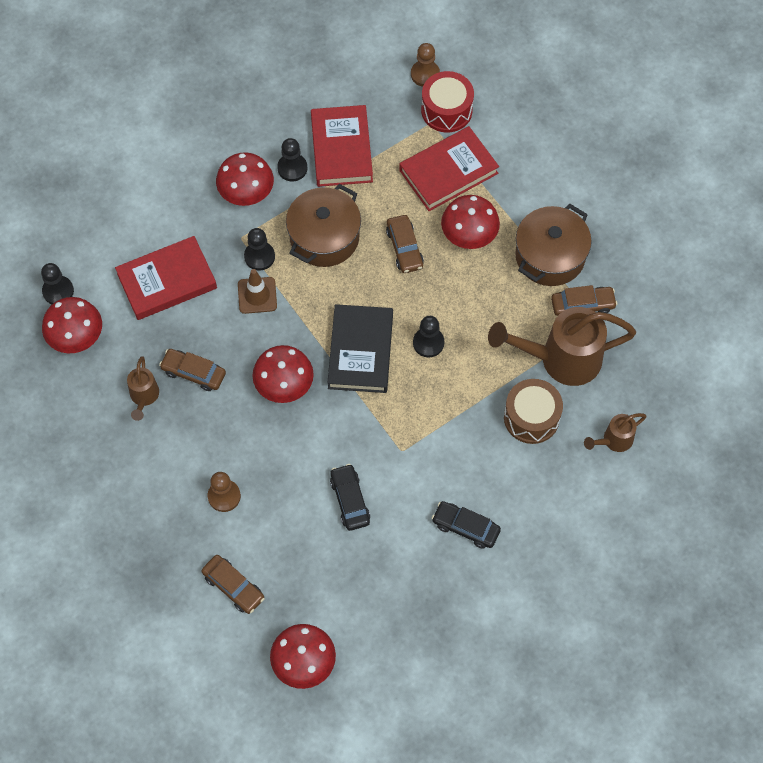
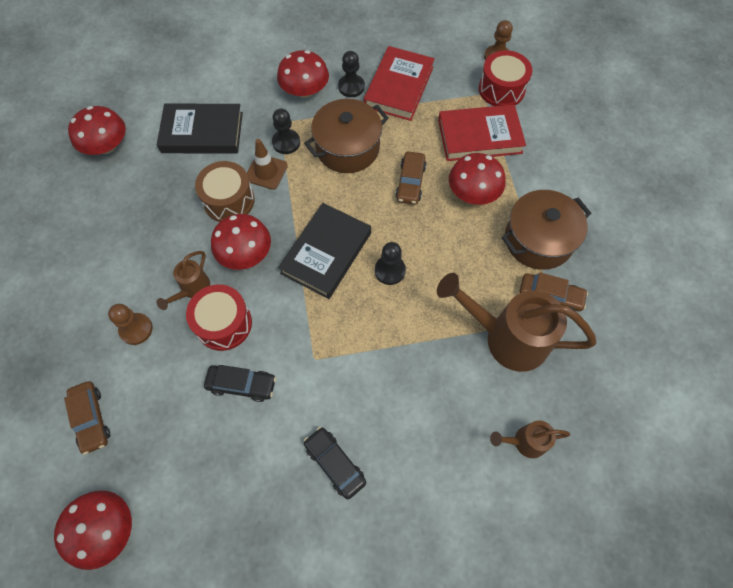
camera: 25 degrees right, 0 degrees up
(58, 291) = (116, 108): black pawn -> none
(144, 397) = (126, 215): brown watering can -> brown watering can (192, 289)
(167, 281) = (202, 133): red book -> black book
(193, 373) = (177, 212): brown car -> none
(302, 456) = (223, 324): none -> red drum
(350, 500) = (242, 385): black car -> black car turned 90 degrees clockwise
(531, 417) = (452, 381): brown drum -> brown drum (229, 200)

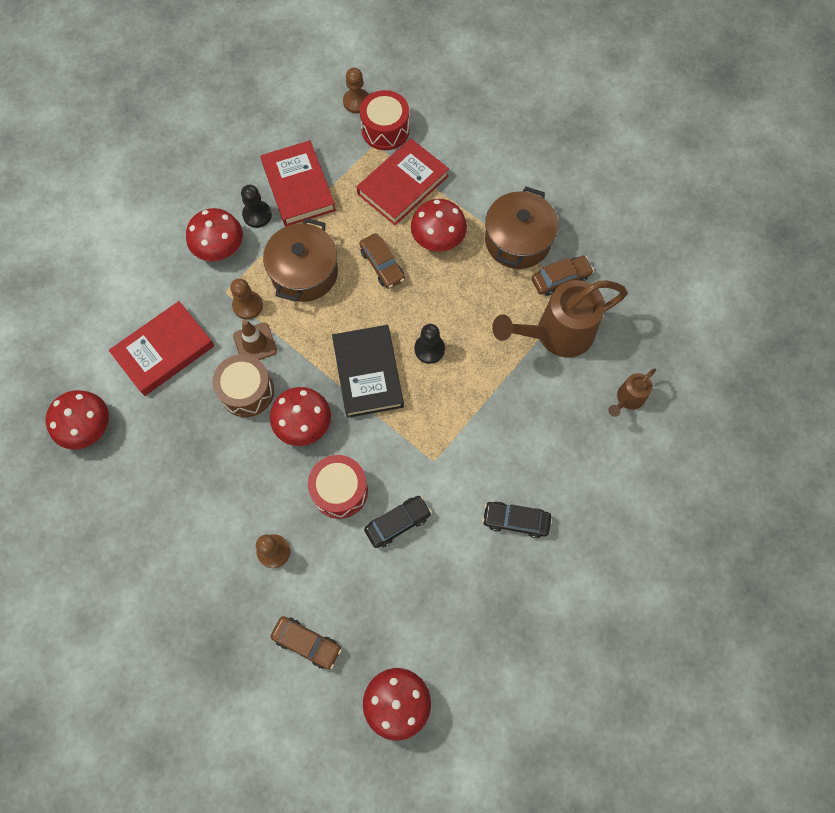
camera: 40 degrees left, 5 degrees up
(192, 289) = (288, 485): brown watering can -> none
(202, 133) = (164, 351): black book -> red book
(286, 142) = (247, 305): black pawn -> brown pawn

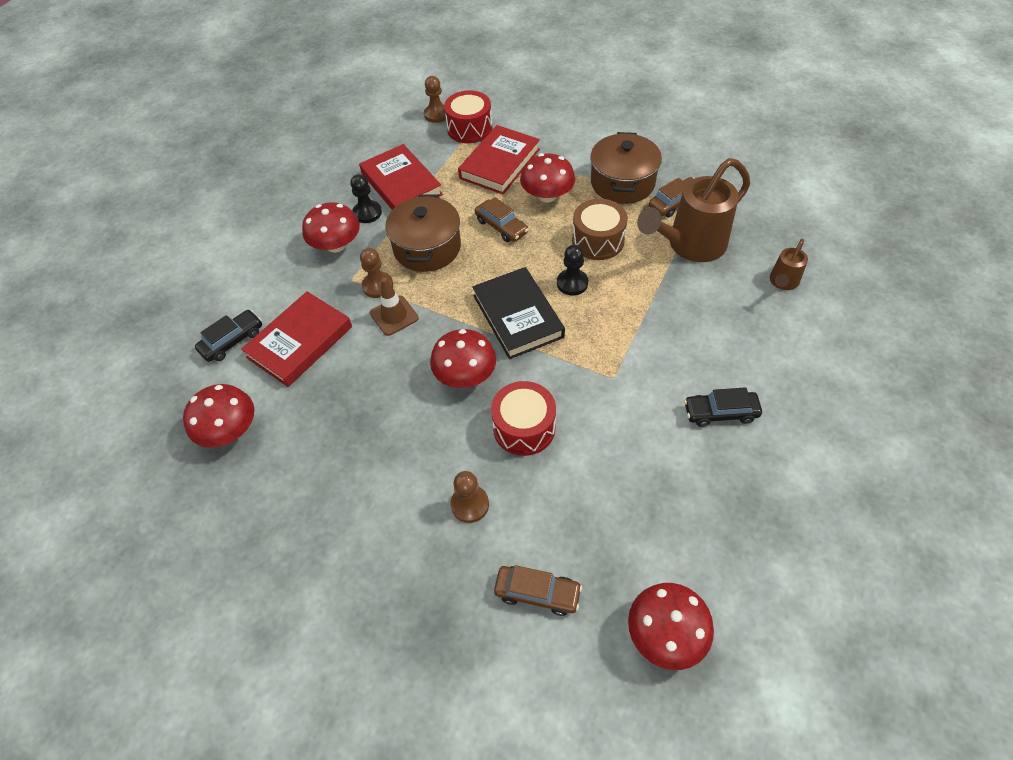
camera: 10 degrees left, 15 degrees down
(247, 391) = (397, 359): brown drum -> brown drum (598, 240)
(397, 523) = (597, 444): black car -> black car (232, 341)

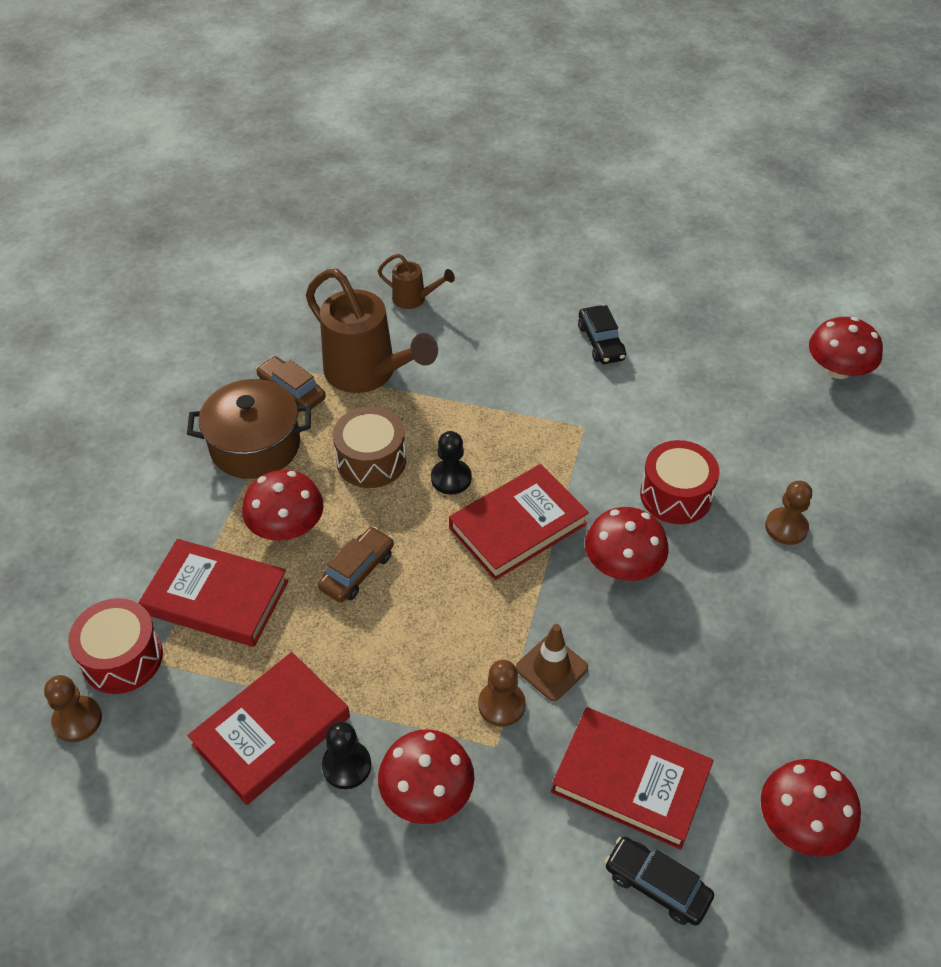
camera: 105 degrees left, 5 degrees down
(427, 248) = (414, 657): brown pot -> none
(518, 316) = (518, 526): black book -> red book
(537, 593) = (848, 458): brown car -> none

